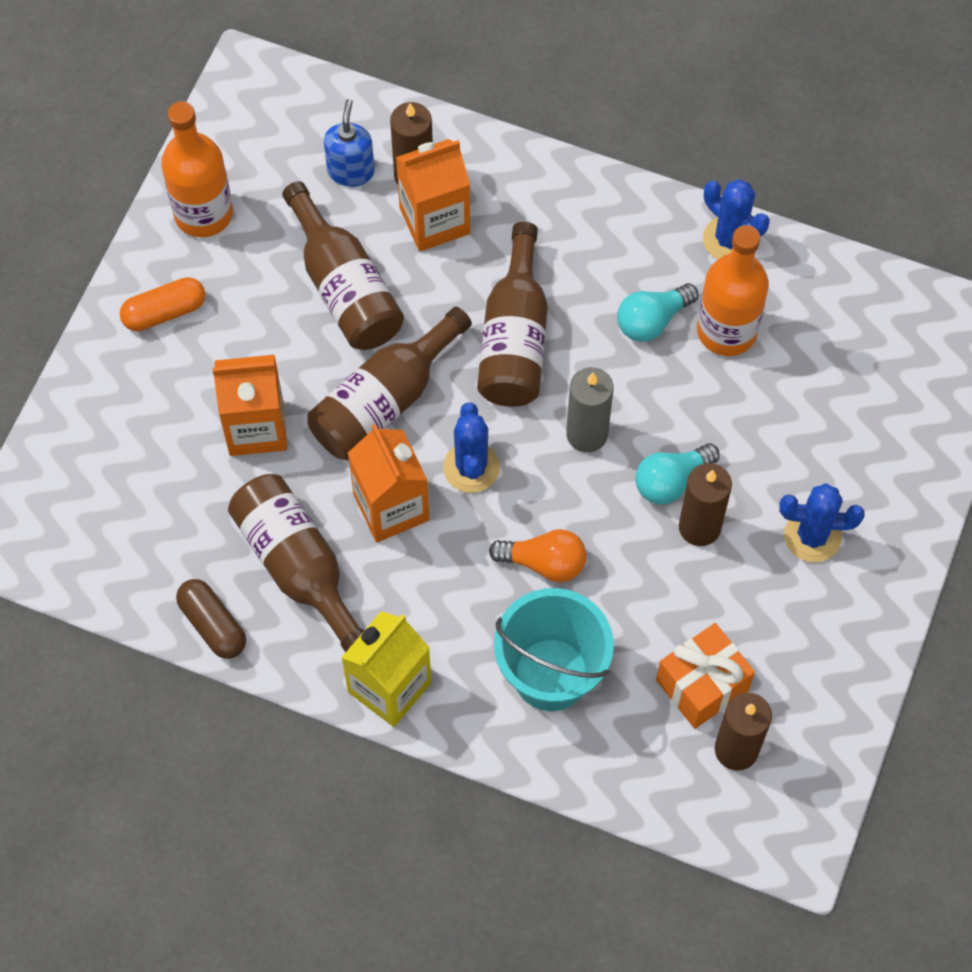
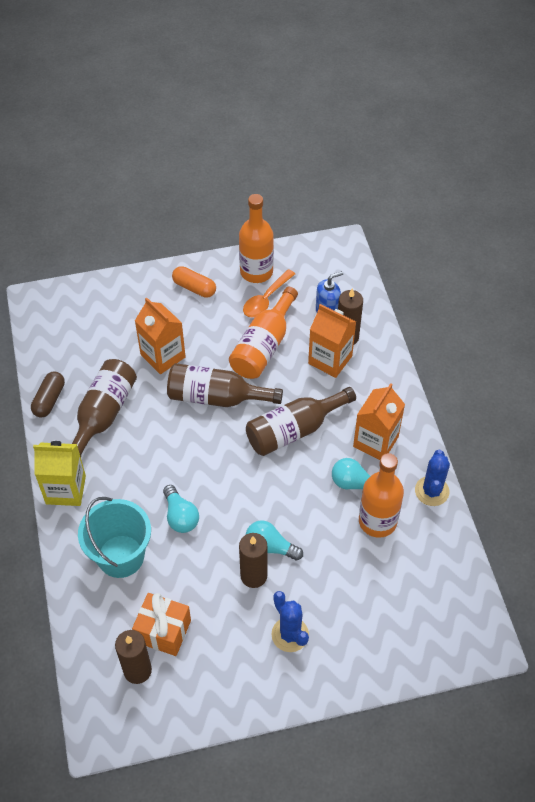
camera: 55 degrees right, 10 degrees down
(264, 233) = (266, 299): none -> orange spoon
(344, 287) = (263, 346): brown bottle -> orange bottle
(391, 507) = (162, 433): orange carton -> orange carton (375, 441)
(471, 467) = (209, 454): blue cactus -> none
(544, 563) = (180, 516): orange light bulb -> turquoise light bulb
(587, 434) = (266, 492): grey candle -> none

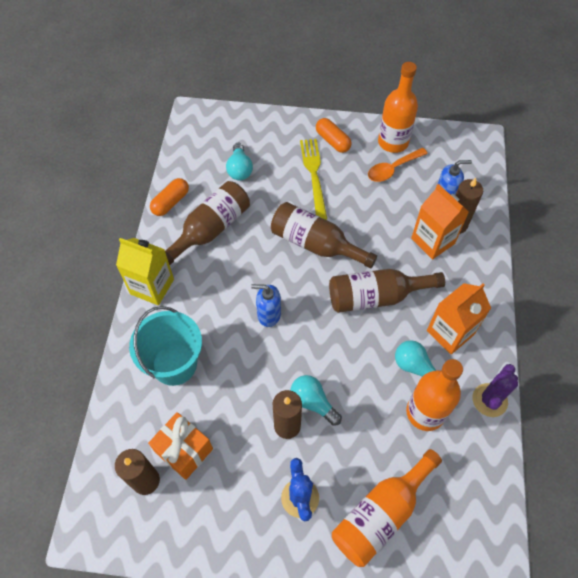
camera: 20 degrees right, 5 degrees up
(49, 400) = (171, 202): brown capsule -> orange capsule
(163, 356) = (282, 193): orange carton -> none
(180, 516) = (242, 345): turquoise light bulb -> turquoise light bulb (240, 169)
(188, 329) = (314, 175): none -> yellow fork
(196, 479) = (268, 314): none -> blue soap dispenser
(263, 346) = (375, 210): orange bottle -> orange bottle (381, 513)
(432, 491) = (489, 400): blue cactus -> purple cactus

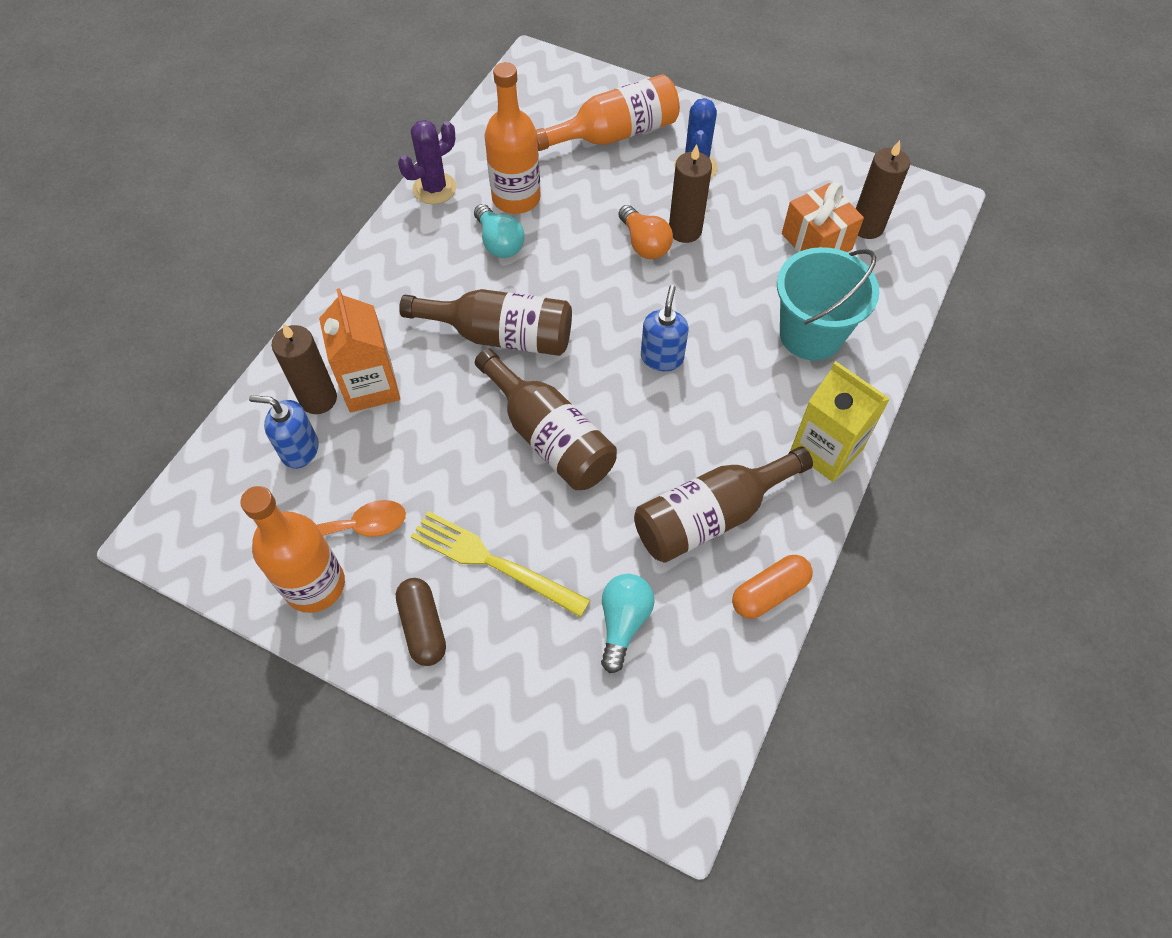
camera: 160 degrees left, 0 degrees up
(268, 314) = (662, 357): blue soap dispenser -> blue soap dispenser turned 105 degrees counterclockwise
(313, 402) = (644, 244): turquoise light bulb -> orange light bulb
(314, 175) = (493, 562): yellow fork -> yellow fork turned 105 degrees clockwise
(332, 141) = (423, 627): orange capsule -> brown capsule
(450, 332) = (431, 265): orange carton -> none

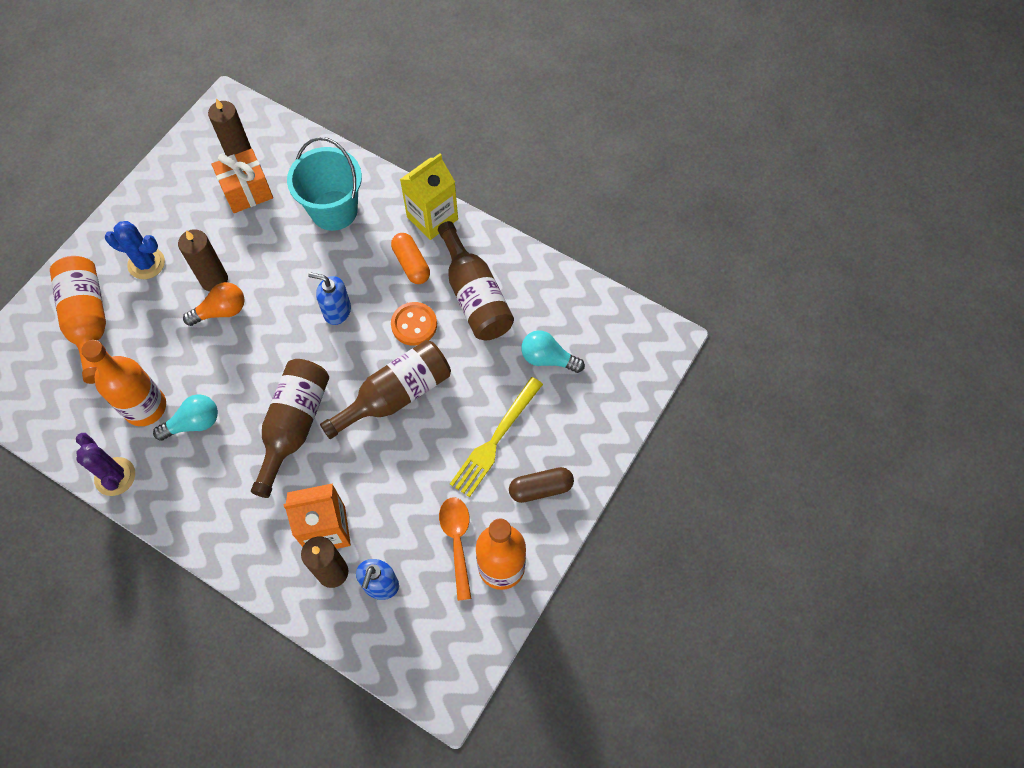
camera: 85 degrees left, 5 degrees up
(654, 446) = (414, 325): none -> orange button
(769, 592) = (534, 269): orange capsule -> orange capsule (411, 264)

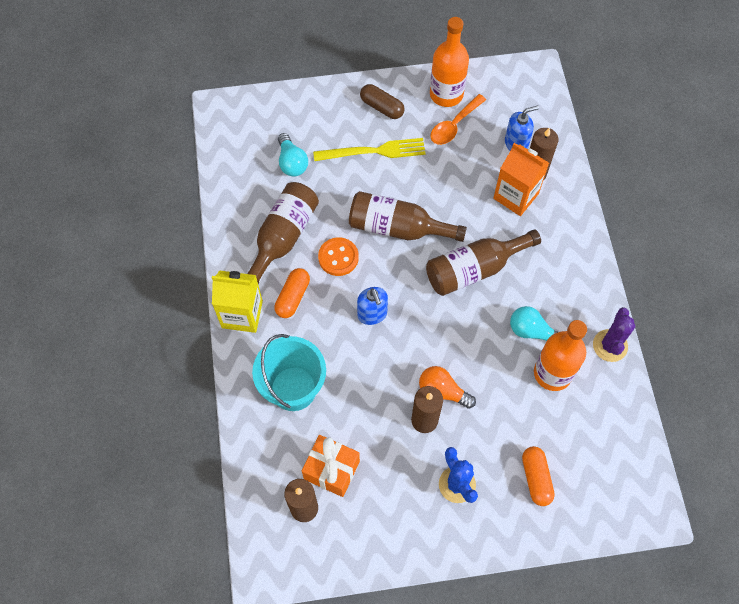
camera: 130 degrees left, 0 degrees up
(89, 321) = (536, 478): orange bottle -> orange capsule

